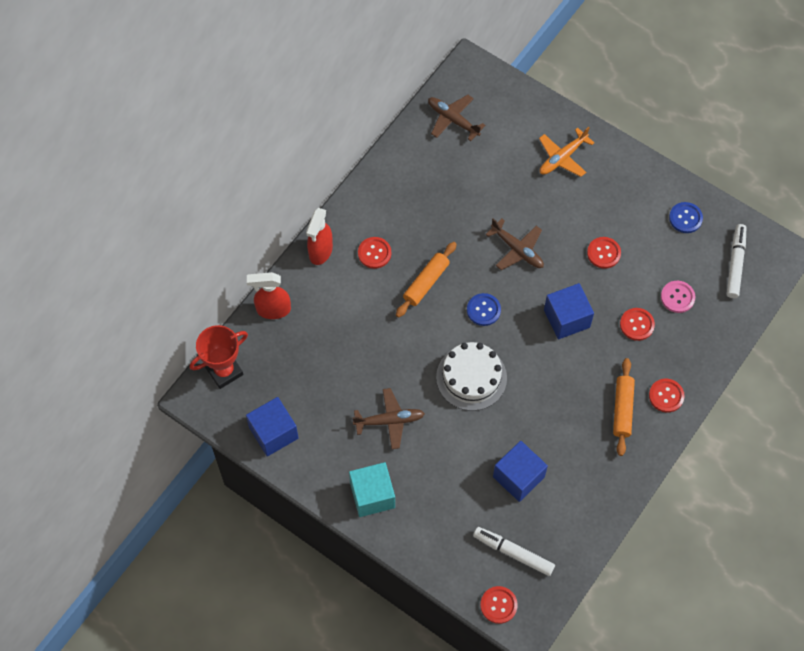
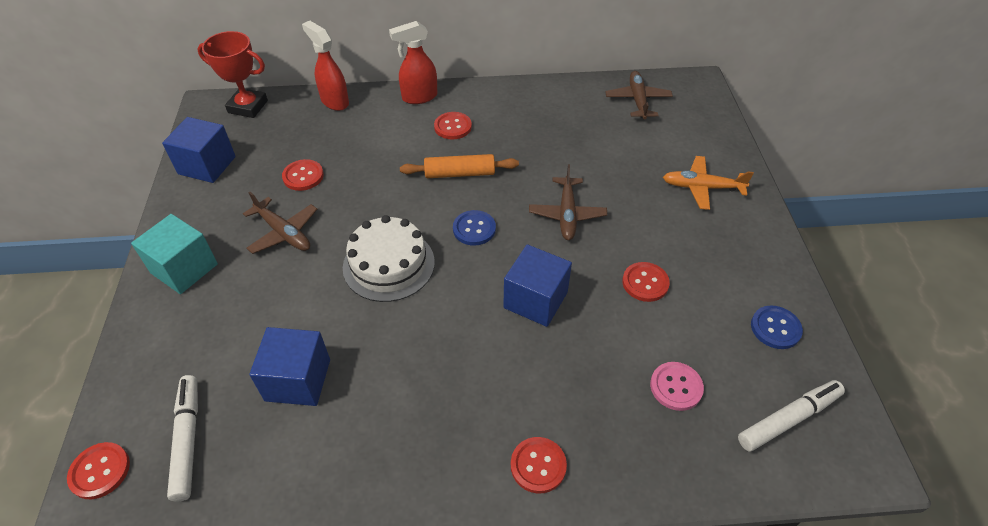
camera: 50 degrees right, 15 degrees down
(622, 409) = (475, 428): orange rolling pin -> none
(637, 325) = (597, 369): red button -> red button (303, 176)

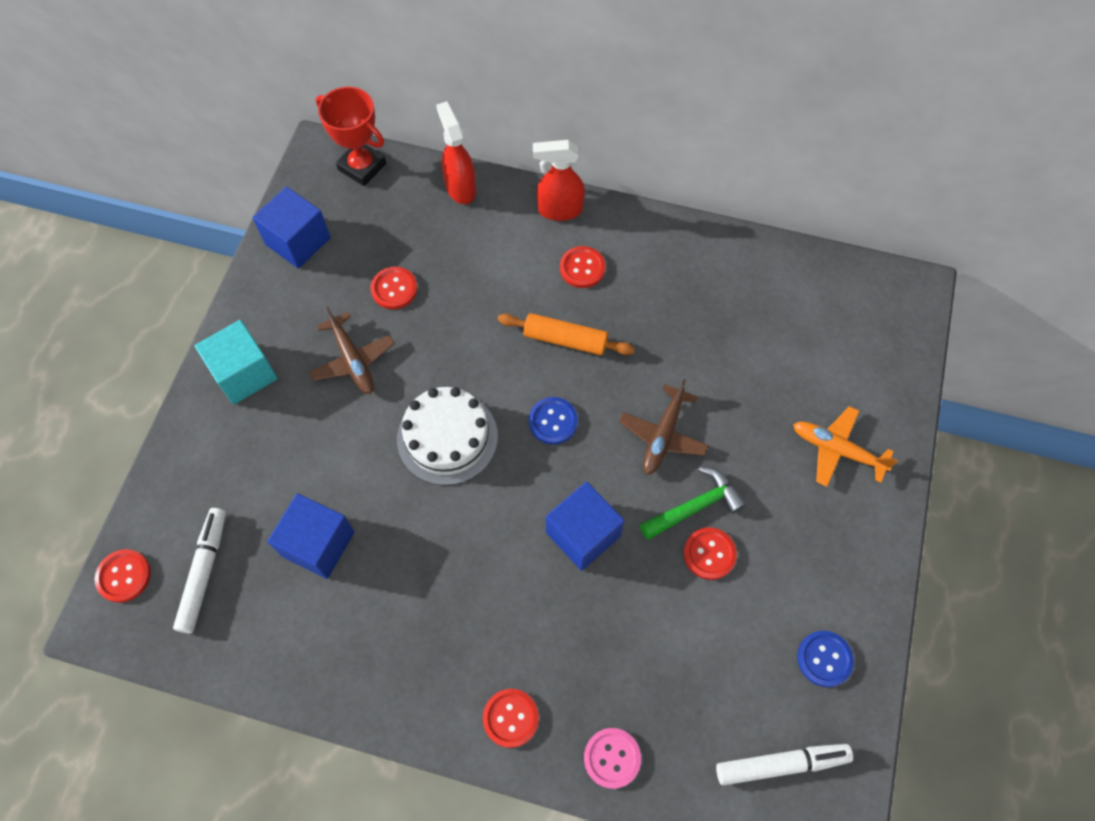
camera: 20 degrees right, 15 degrees up
(616, 254) = (695, 506): none -> green hammer
(638, 100) = (822, 295): brown plane -> none
(676, 387) = (683, 686): pink button -> pink button (612, 758)

